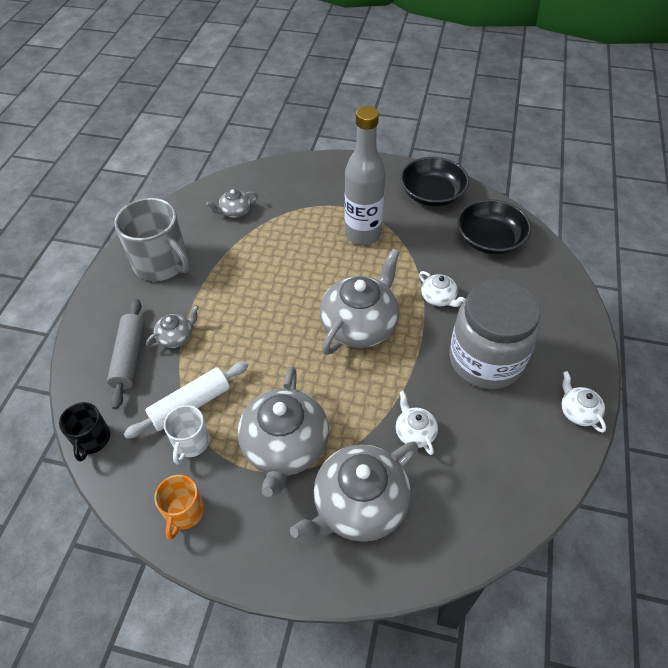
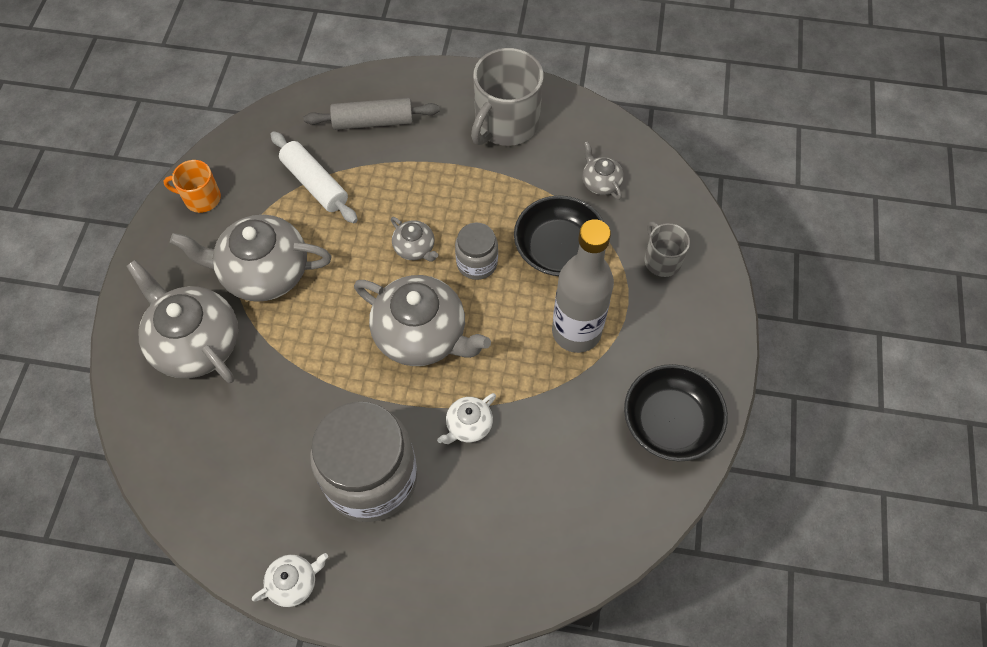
camera: 85 degrees right, 10 degrees up
(92, 439) = (280, 113): black mug -> none
(176, 337) = (400, 156): grey teapot -> grey teapot (415, 248)
(191, 442) = (272, 191): white mug -> none
(296, 287) = (477, 263): none -> grey jar
(308, 186) = (662, 260): none -> grey mug
(414, 432) = (274, 395): white teapot -> none
(490, 239) = (583, 499): black bowl -> black bowl (558, 248)

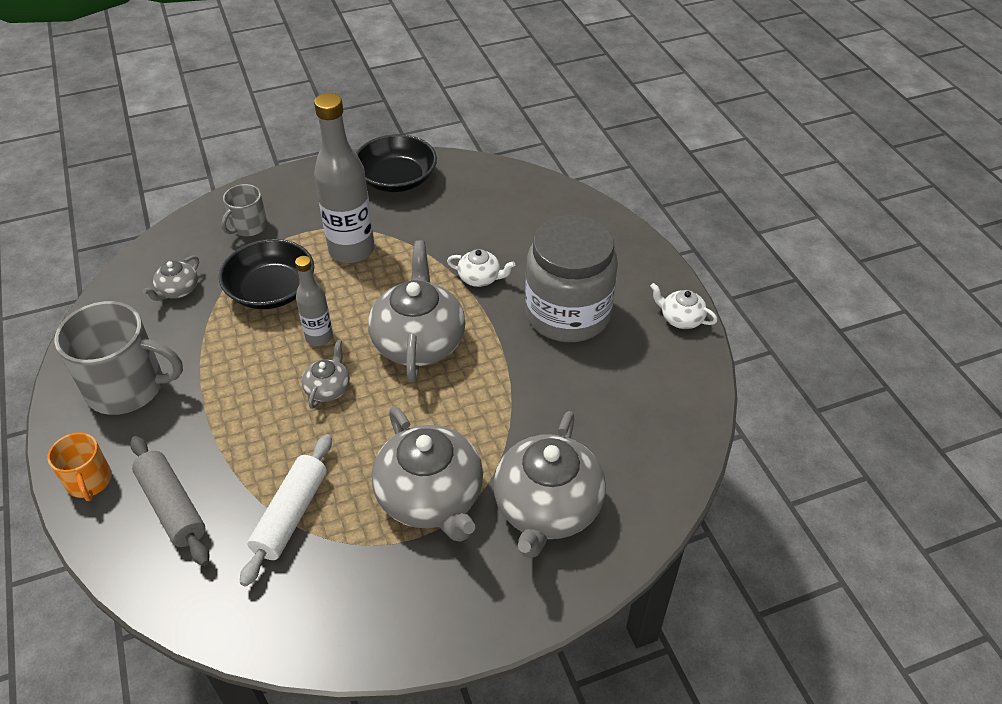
camera: 120 degrees left, 15 degrees down
(201, 198) = (372, 621): orange mug -> orange mug (89, 481)
(477, 263) = (319, 337): grey jar -> grey bottle

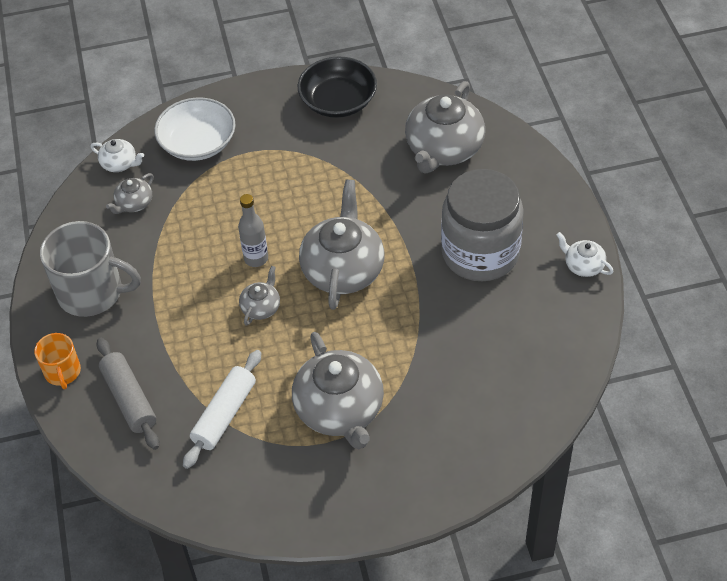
camera: 10 degrees right, 5 degrees up
(248, 226) = (198, 143): grey mug -> white bowl
(271, 290) = (216, 209): black bowl -> none
(352, 250) = (290, 174): grey bottle -> none
(480, 278) = (405, 211): white teapot -> white teapot (120, 164)
(547, 508) = (435, 427): grey teapot -> grey teapot (443, 149)

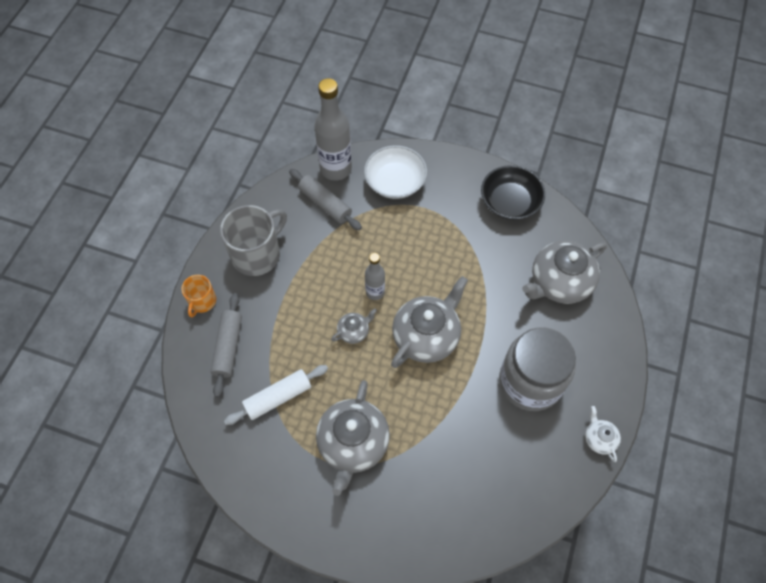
camera: 30 degrees right, 10 degrees up
(92, 292) = (257, 254): grey mug -> grey mug turned 90 degrees counterclockwise
(120, 164) = (336, 169): white teapot -> grey bottle
(134, 203) = (325, 204): grey teapot -> grey rolling pin

